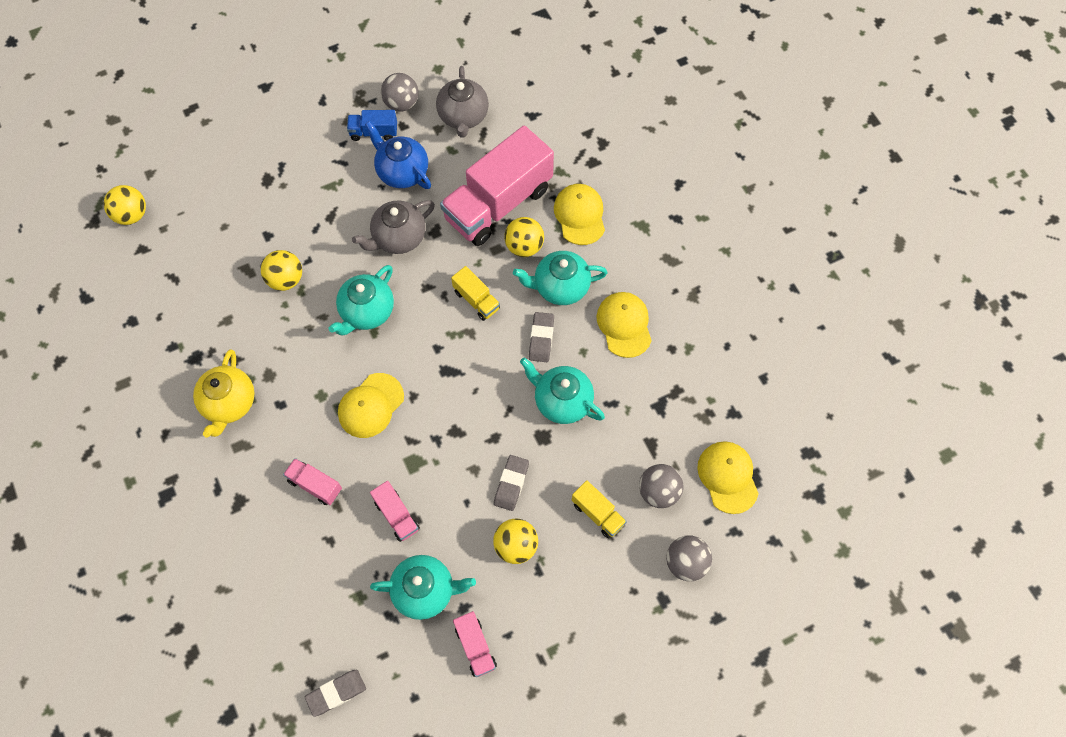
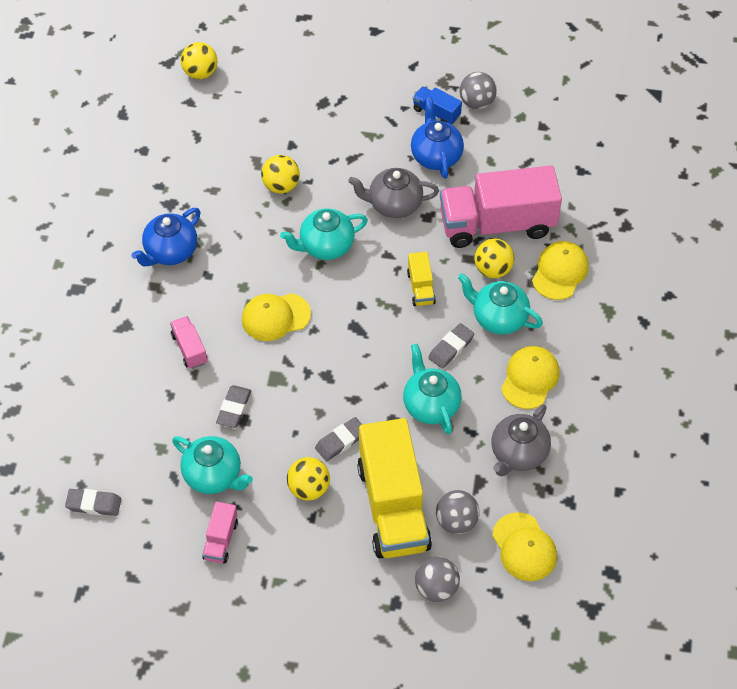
camera: 35 degrees right, 10 degrees down
(229, 403) = (170, 252): yellow teapot -> blue teapot
(396, 515) = (234, 408): pink truck -> grey eraser
(463, 117) = (521, 140): grey teapot -> grey teapot (518, 454)
(597, 513) = (393, 506): yellow truck -> yellow truck, size x2.29
(728, 477) = (524, 547): yellow cap -> yellow cap turned 135 degrees clockwise

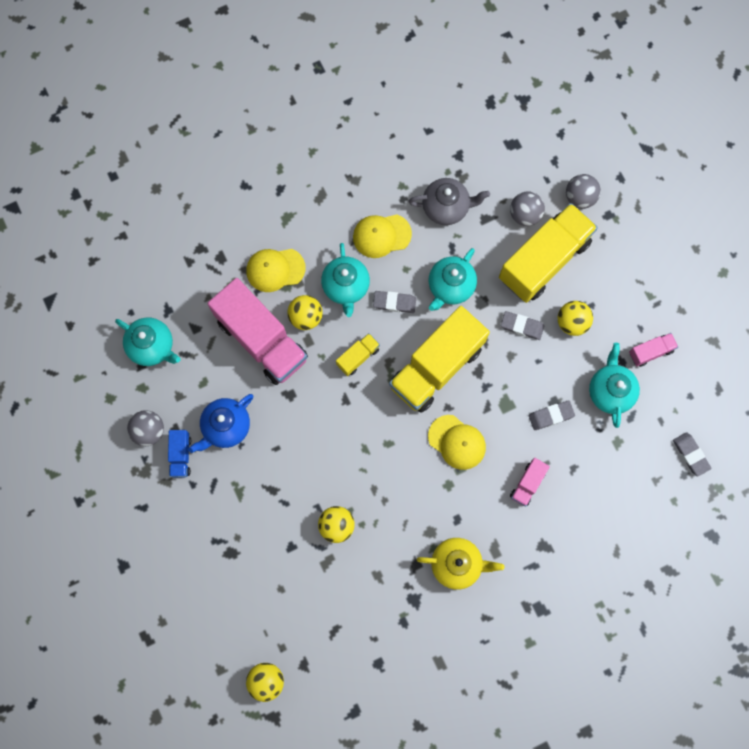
camera: 125 degrees left, 20 degrees up
(170, 252) = (457, 564): blue teapot -> yellow teapot
(325, 246) = (369, 451): turquoise teapot -> turquoise teapot (152, 346)
(360, 344) = (436, 366): none -> yellow truck
(394, 204) = (295, 427): grey teapot -> none
(524, 547) = (511, 163): yellow cap -> none

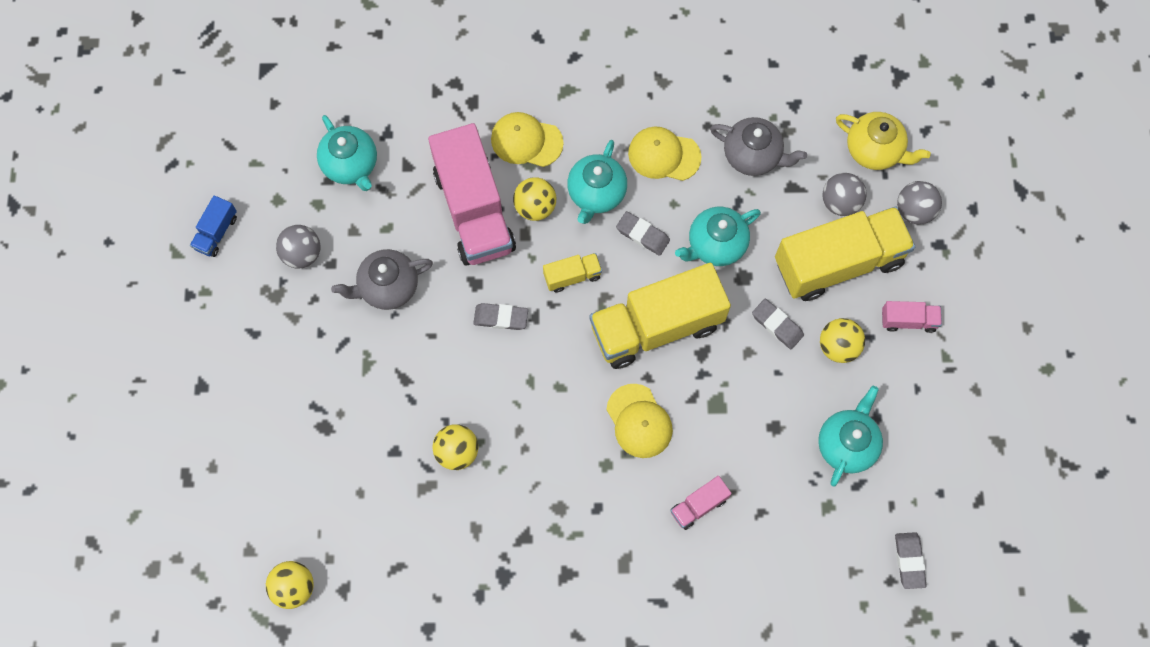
camera: 25 degrees right, 5 degrees down
(181, 455) = (323, 296): blue truck -> blue truck (216, 232)
(226, 427) = (387, 287): blue teapot -> grey teapot
(457, 564) = (573, 558): yellow teapot -> yellow teapot (874, 150)
(551, 416) = (763, 441): grey eraser -> grey eraser (501, 318)
(650, 352) = (916, 421): pink truck -> pink truck (908, 320)

